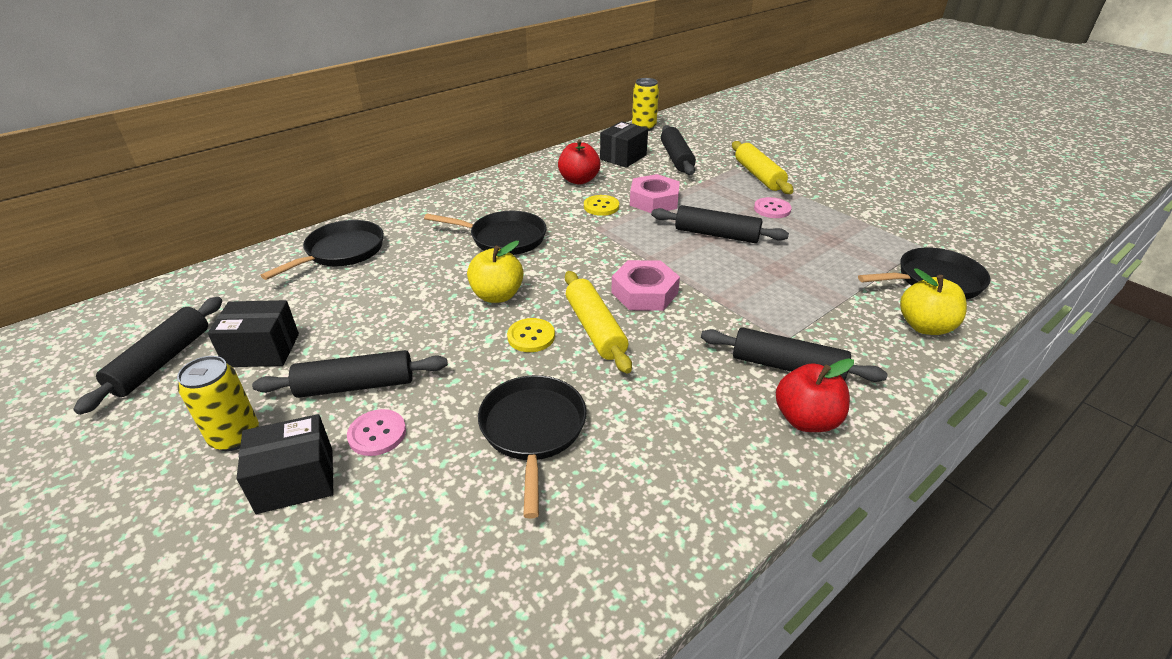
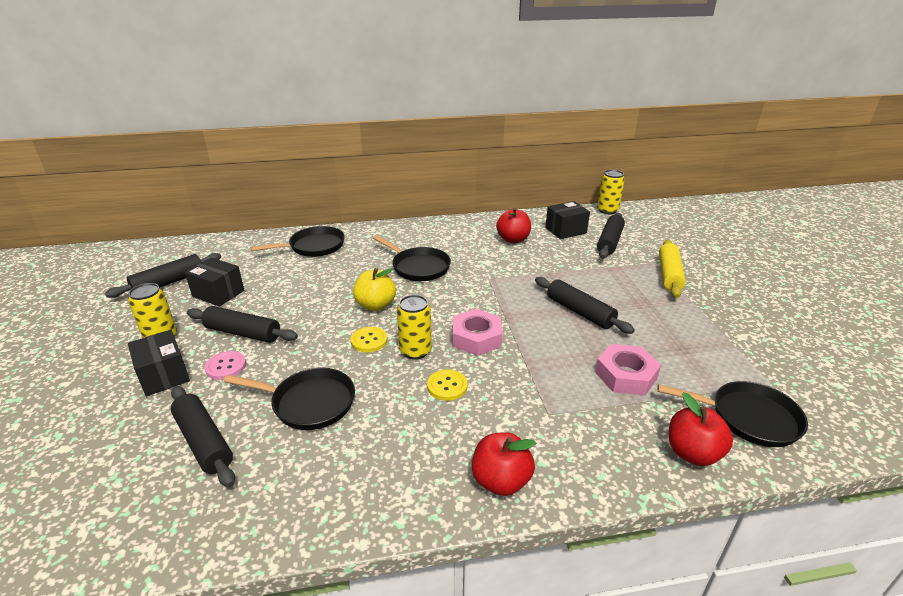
camera: 30 degrees right, 5 degrees down
(295, 480) = (164, 375): black box -> black box turned 45 degrees clockwise
(533, 431) = (309, 403): black pan -> black pan turned 75 degrees clockwise
(595, 329) = (415, 351): yellow rolling pin -> yellow can
(601, 206) = (509, 264): yellow button -> yellow button (447, 386)
(654, 200) = (555, 270): pink nut -> pink nut (626, 375)
(772, 209) = (651, 306): pink button -> none
(787, 366) = (529, 434): black rolling pin -> black rolling pin (204, 441)
(925, 326) = (692, 453): yellow apple -> red apple

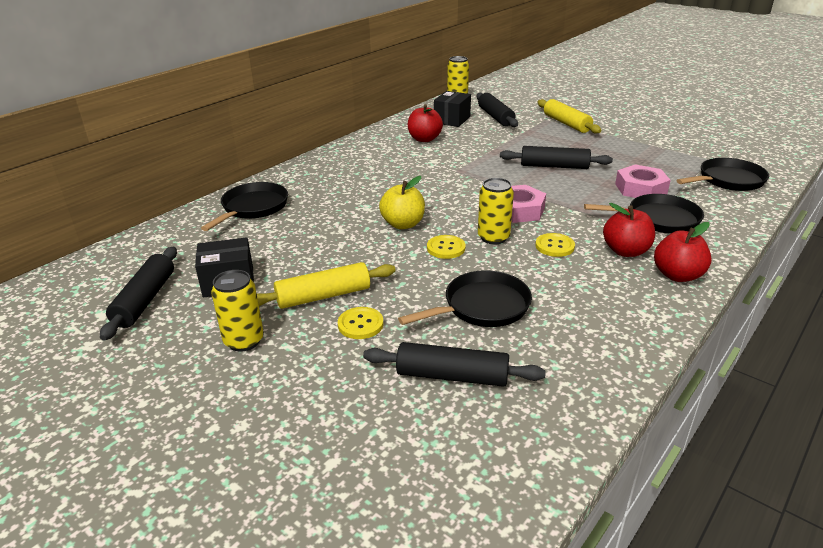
camera: 40 degrees left, 0 degrees up
(164, 375) = (313, 361): black box -> none
(226, 366) = (360, 324): pink button -> yellow button
(243, 333) = (323, 296): black rolling pin -> yellow rolling pin
(418, 267) = (385, 185): black pan -> black pan (658, 219)
(692, 453) = (734, 209): red apple -> red apple (625, 251)

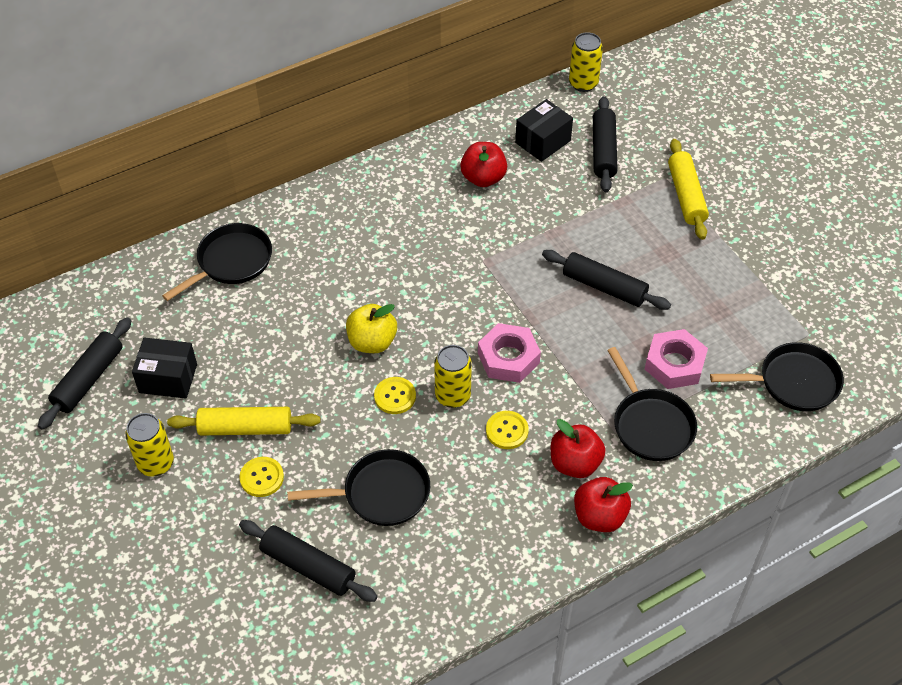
camera: 20 degrees right, 20 degrees up
(658, 219) = (650, 424): black pan -> black pan turned 45 degrees clockwise

